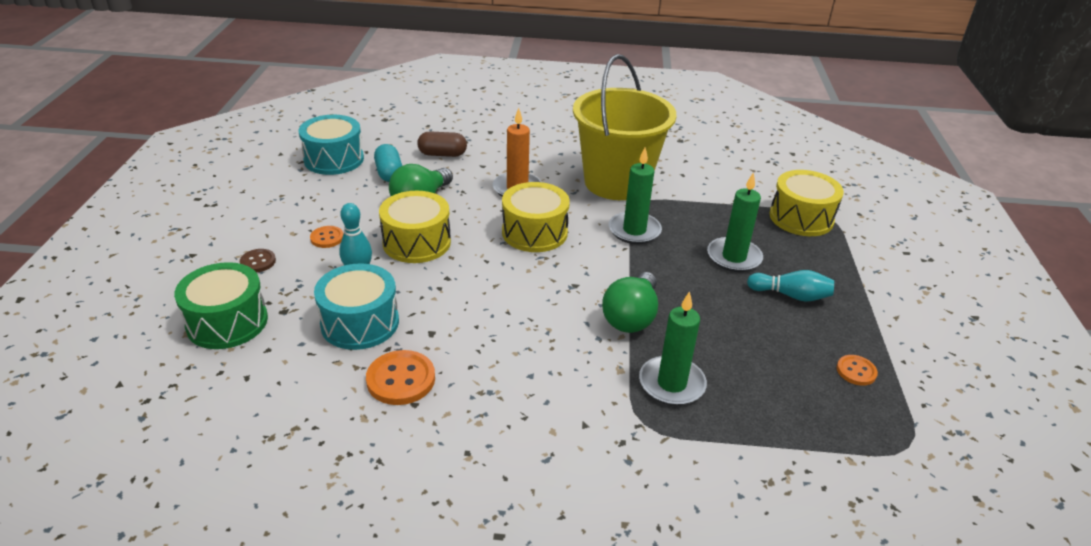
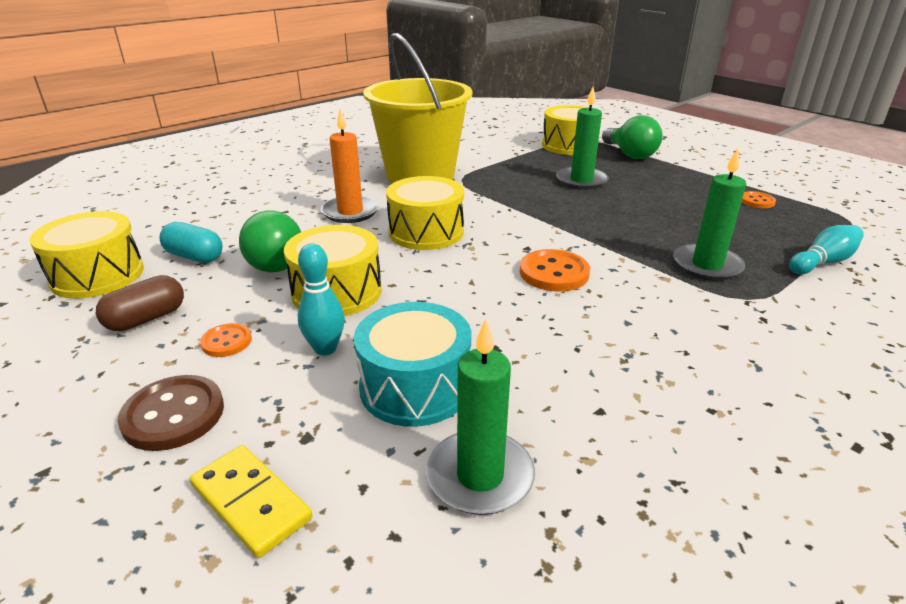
camera: 45 degrees left, 5 degrees down
(227, 322) = (251, 502): green drum -> yellow domino
(258, 262) = (173, 415): brown button -> brown button, size x1.70
(334, 159) = (97, 275): turquoise drum -> yellow drum
(401, 379) = (549, 401): orange button -> orange button (554, 273)
(442, 154) = (227, 219): brown capsule -> brown capsule (146, 319)
(631, 317) = (602, 244): green light bulb -> green light bulb (630, 154)
(634, 230) = (493, 196): green candle -> green candle (480, 476)
(791, 295) = (650, 184): turquoise bowling pin -> turquoise bowling pin (823, 262)

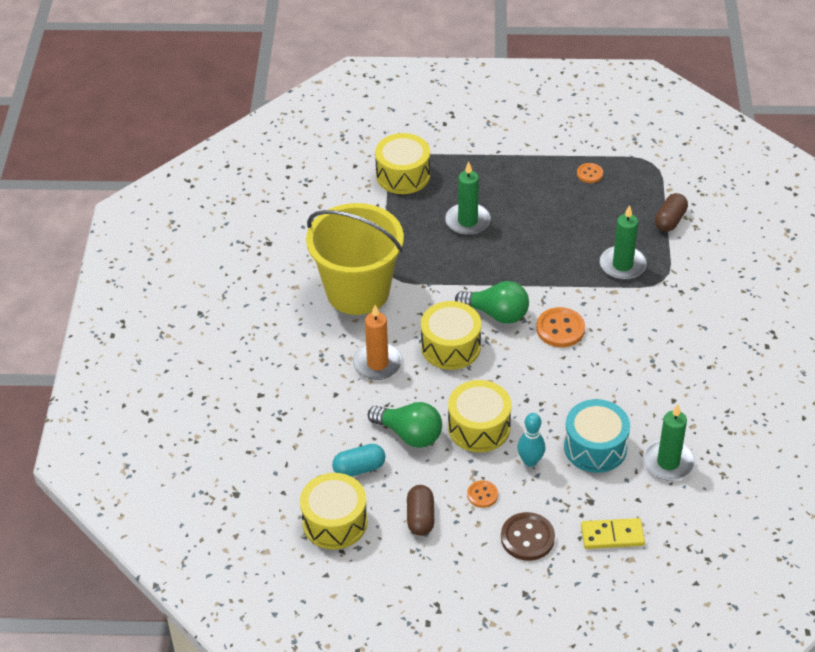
camera: 45 degrees left, 15 degrees up
(630, 154) = (458, 160): green light bulb -> green light bulb (497, 314)
(823, 262) = (670, 220): turquoise bowling pin -> brown capsule

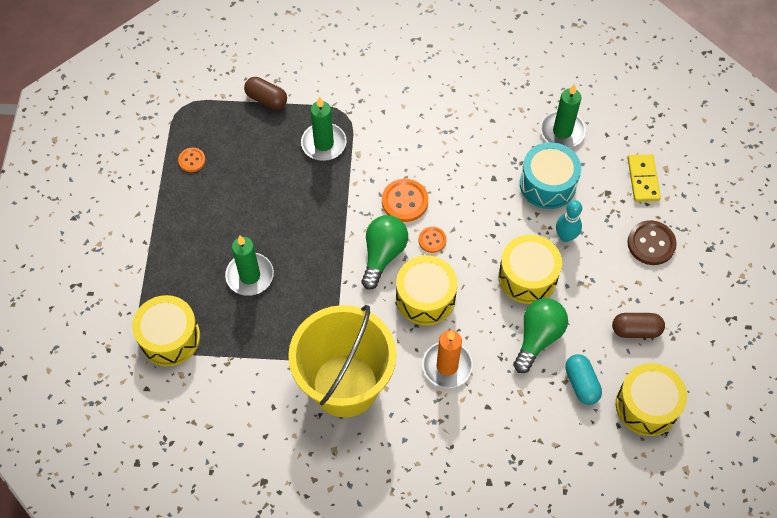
camera: 90 degrees left, 15 degrees up
(482, 495) = (606, 277): orange button -> orange button (432, 240)

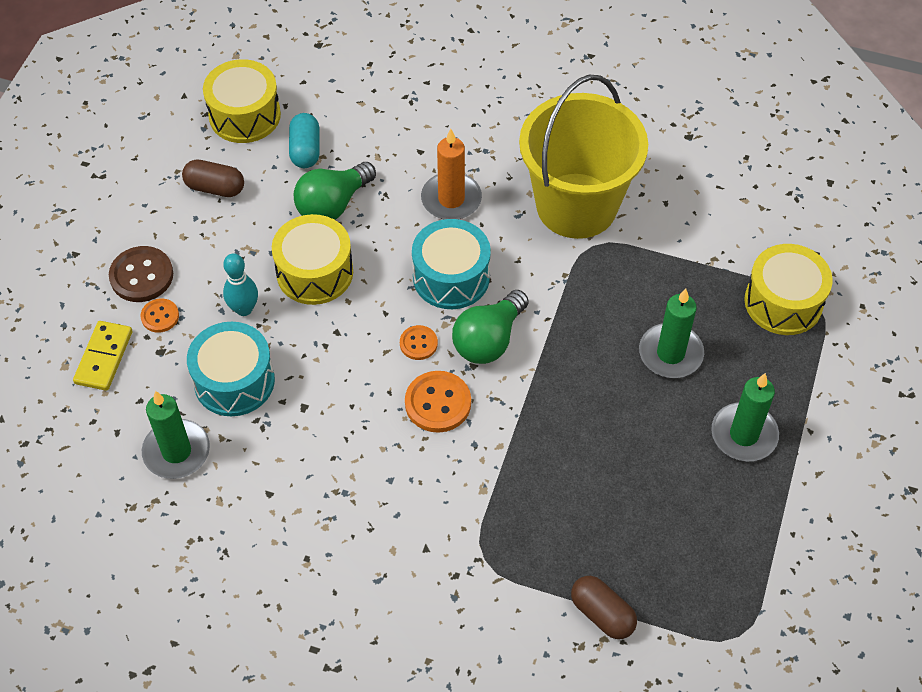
camera: 165 degrees left, 5 degrees down
(192, 160) = (732, 537): orange button -> orange button (160, 316)
(324, 143) = (529, 516): green candle -> green candle (744, 434)
(425, 298) = (451, 277): yellow drum -> turquoise drum

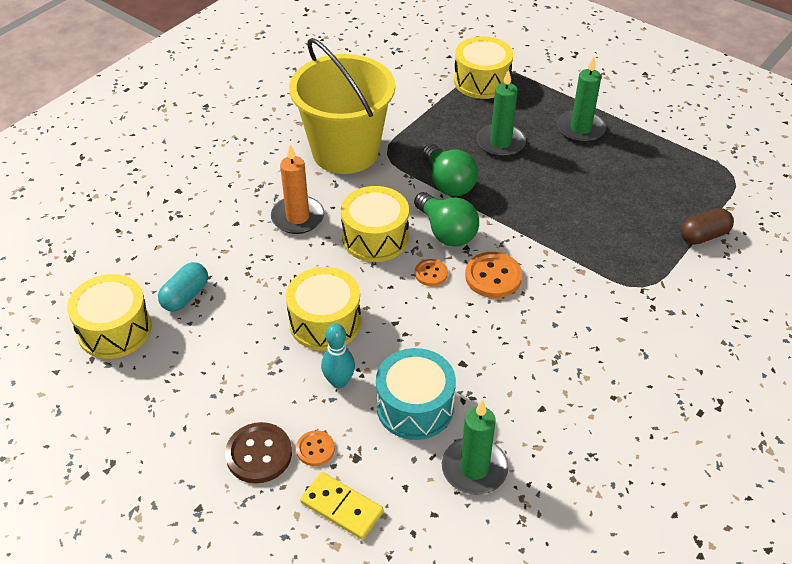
camera: 70 degrees left, 10 degrees down
(215, 187) = (187, 372): brown capsule -> none
(305, 150) = (185, 296): turquoise capsule -> turquoise capsule turned 75 degrees counterclockwise
(333, 205) = (258, 292): green light bulb -> green light bulb (448, 183)
(451, 277) = (375, 237): turquoise drum -> yellow drum

